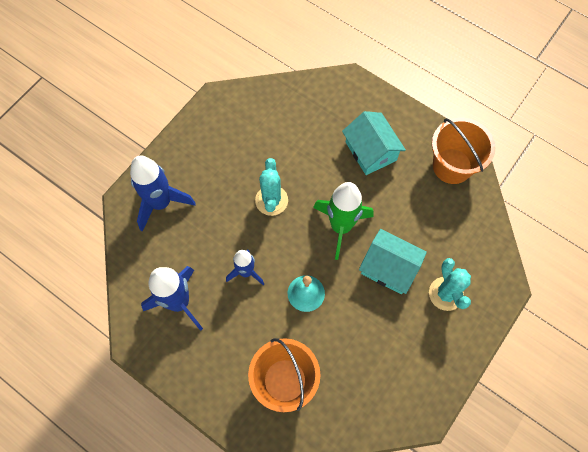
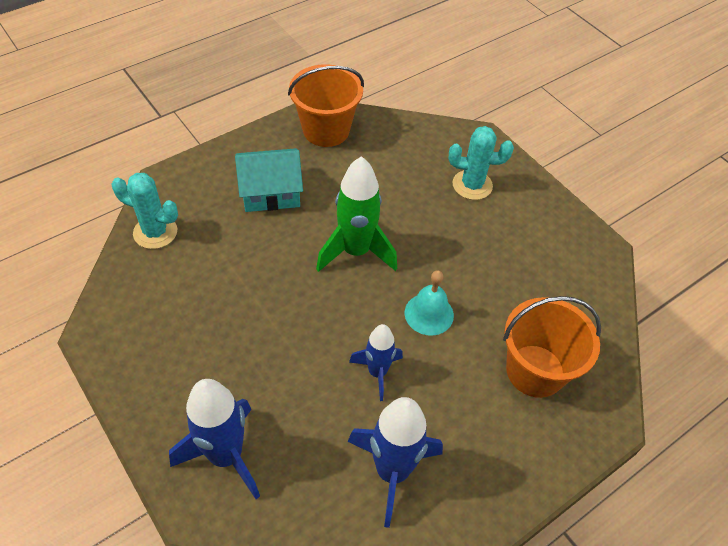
camera: 75 degrees left, 15 degrees down
(271, 200) = (287, 313): turquoise cactus -> turquoise cactus (155, 232)
(389, 268) = (425, 223): turquoise house -> none

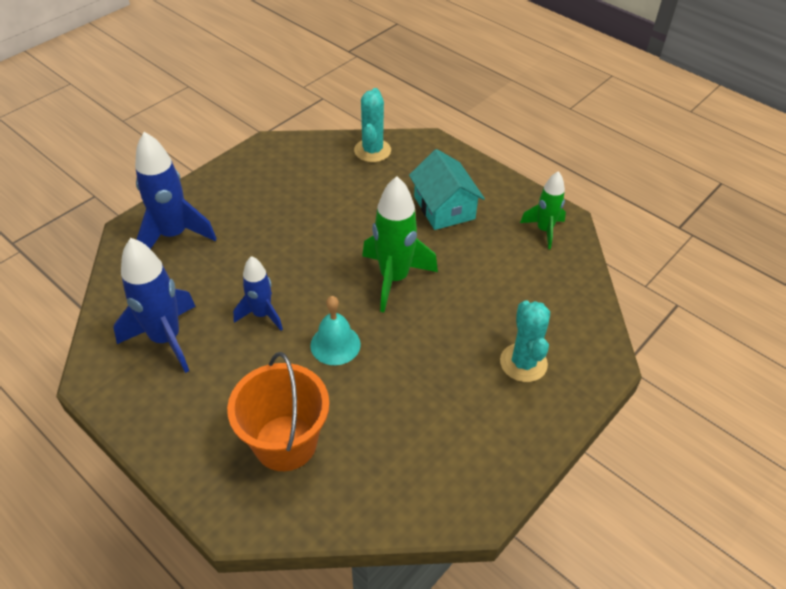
camera: 80 degrees right, 5 degrees down
(326, 130) = (544, 230): orange bucket -> green rocket

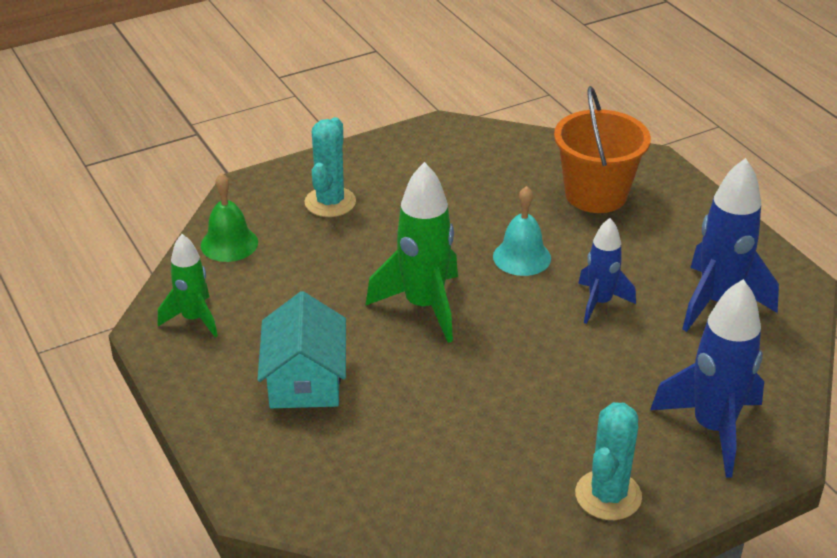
camera: 160 degrees left, 10 degrees down
(372, 150) = (361, 504): turquoise cactus -> turquoise cactus (608, 495)
(571, 297) = (229, 243): none -> green bell

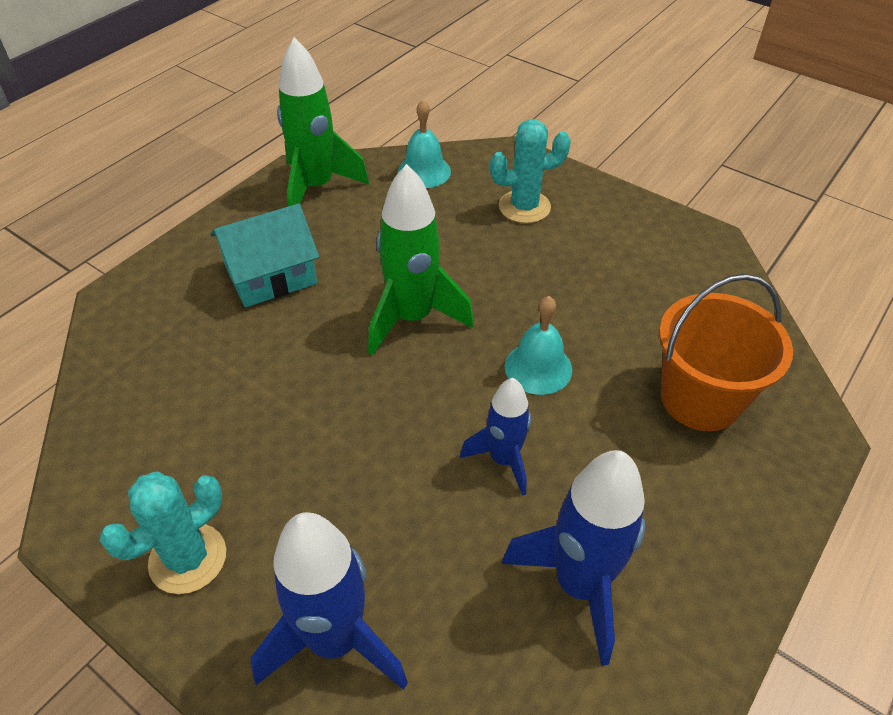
camera: 65 degrees right, 10 degrees up
(194, 319) = (316, 188): green rocket -> green rocket, size x1.63
(229, 243) = (424, 171): green bell -> turquoise bell
(608, 495) = (188, 558): turquoise cactus -> turquoise cactus turned 45 degrees counterclockwise

